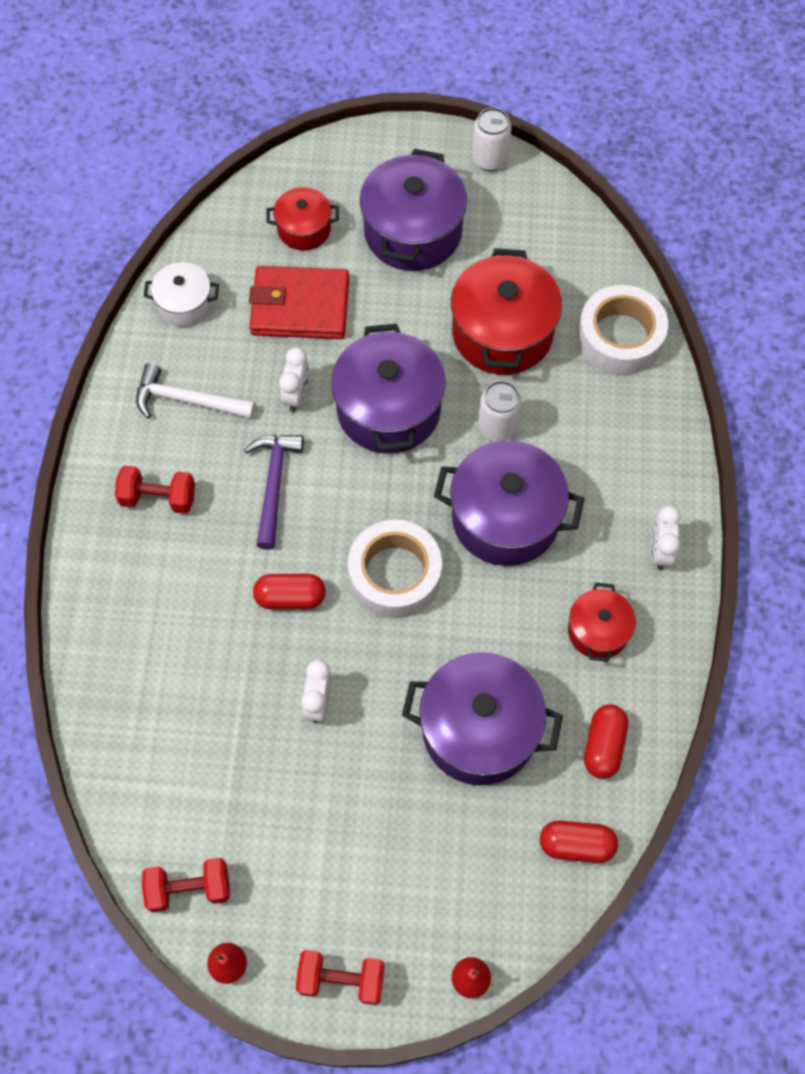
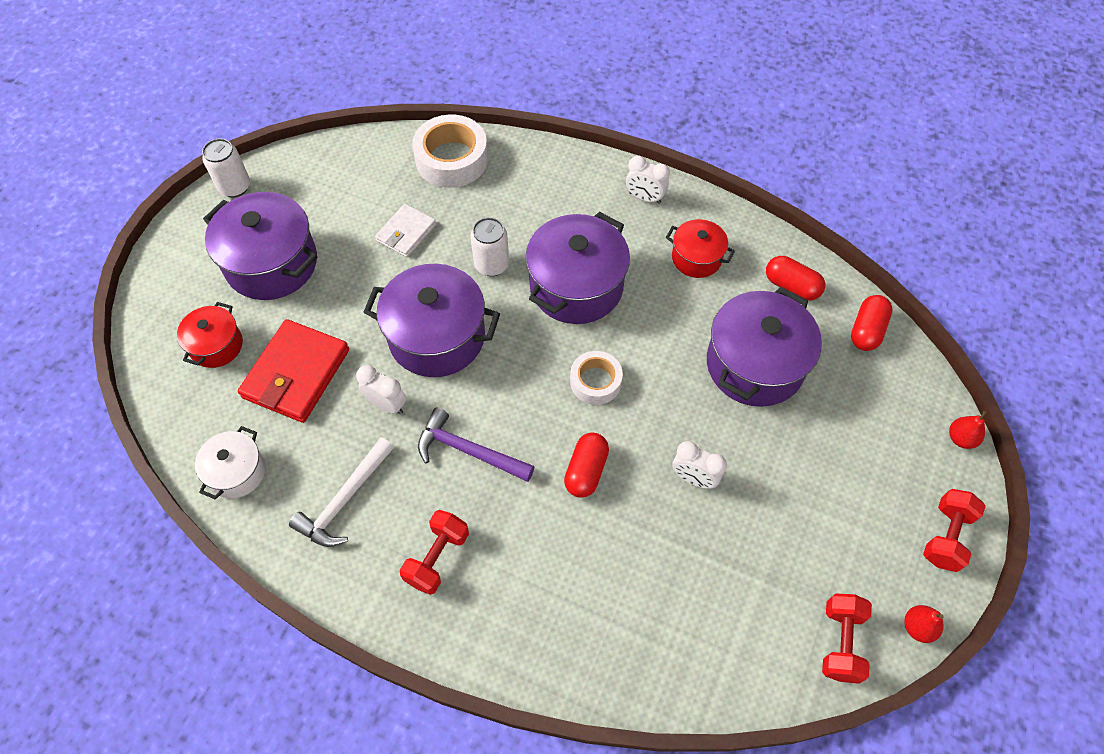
camera: 70 degrees left, 5 degrees down
(395, 574) = (595, 381): white tape -> white tape, size x0.61
(502, 333) = (406, 233): red pot -> white wallet

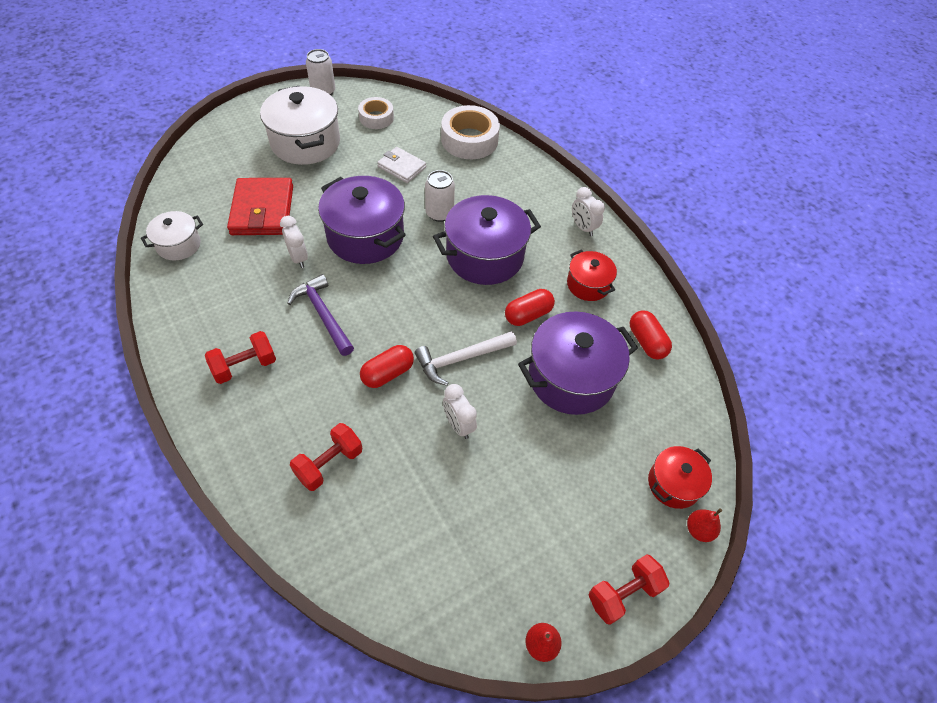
camera: 30 degrees right, 5 degrees down
(216, 345) = (233, 170): red pot -> red pot (673, 484)
(271, 263) = (305, 143): purple pot -> white pot
(296, 373) = (262, 210): red wallet -> red wallet turned 60 degrees counterclockwise
(344, 500) = (222, 297): white hammer -> white hammer (461, 359)
(406, 233) = (401, 167): white wallet -> white wallet turned 60 degrees clockwise
(595, 381) = (445, 322): white tape -> white tape (376, 118)
(840, 642) = (469, 611): red dumbbell -> red dumbbell (329, 464)
(867, 330) = (683, 406): red capsule -> red capsule (528, 315)

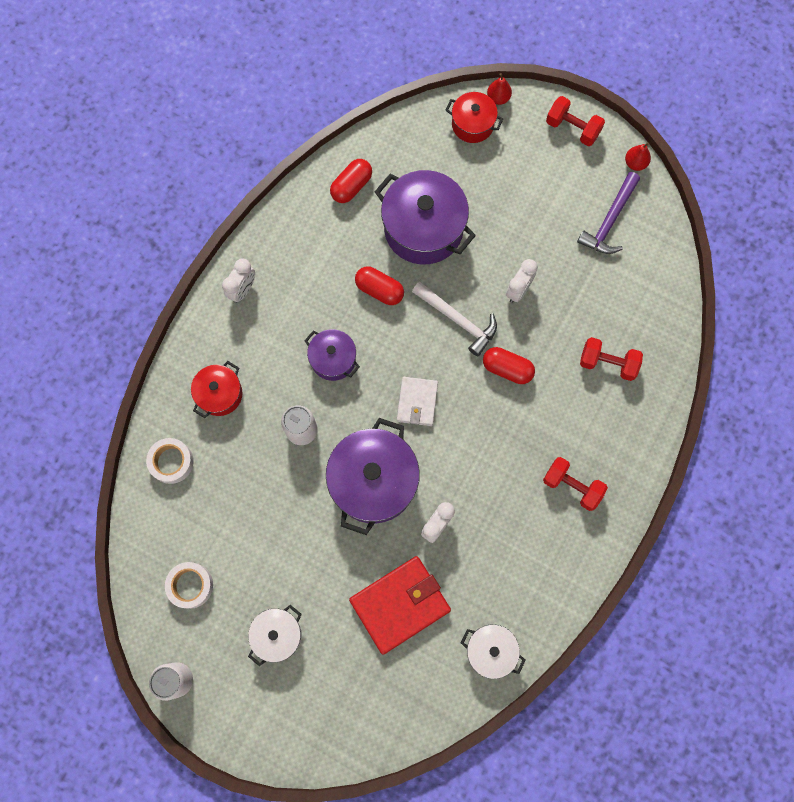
camera: 115 degrees left, 20 degrees up
(305, 143) = (277, 635): white pot -> white pot, size x0.55
(323, 314) = (484, 458): purple hammer -> purple hammer (609, 221)
(401, 167) = (256, 507): white wallet -> white wallet (417, 402)
(469, 140) = (171, 462): white tape -> white tape, size x0.61
(485, 256) = (333, 359): purple pot -> purple pot, size x0.55
(588, 284) = (314, 256): red pot -> red pot (220, 394)

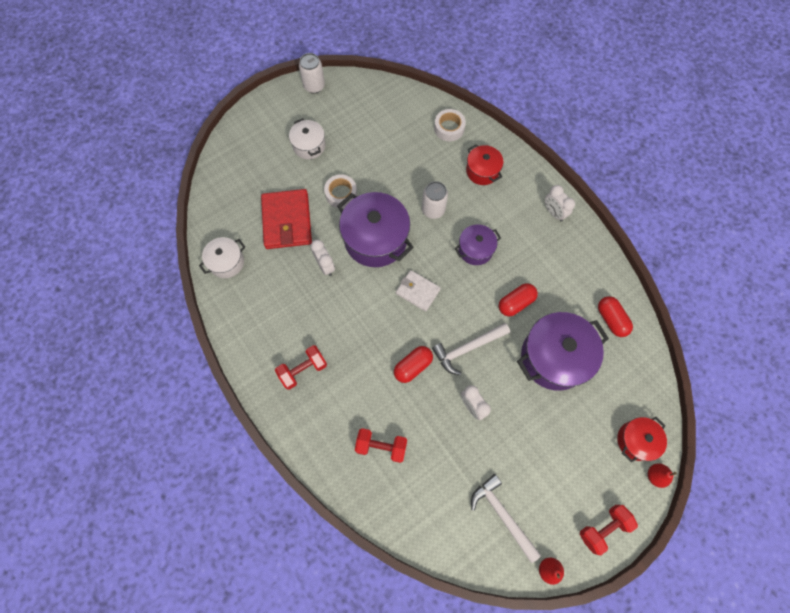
camera: 115 degrees right, 5 degrees down
(190, 585) = (365, 111): white tape -> white tape (341, 194)
(607, 363) = (381, 446): red dumbbell -> red dumbbell turned 60 degrees clockwise
(609, 221) = (502, 514): purple hammer -> white hammer

